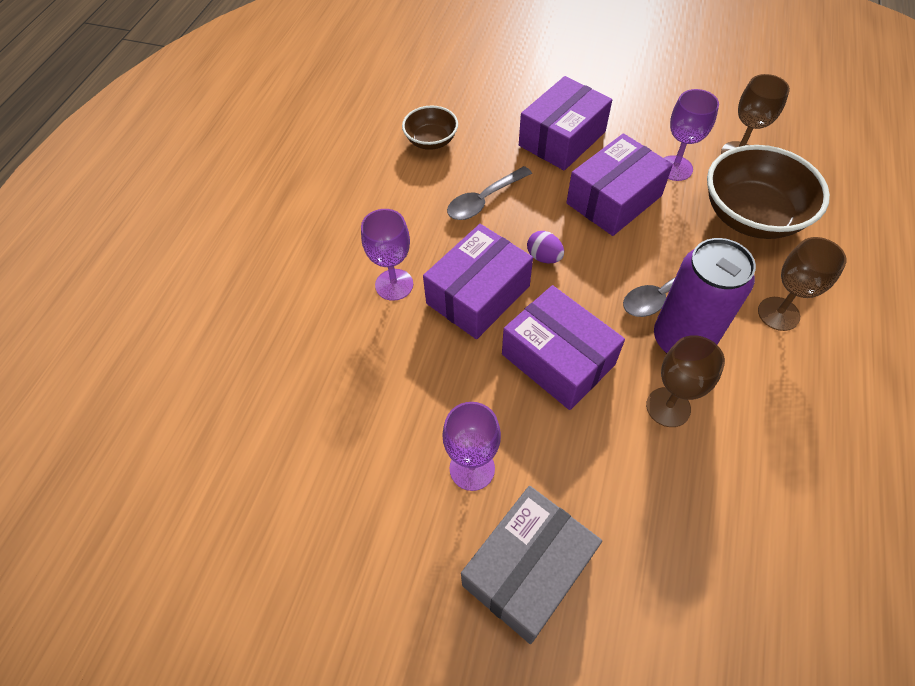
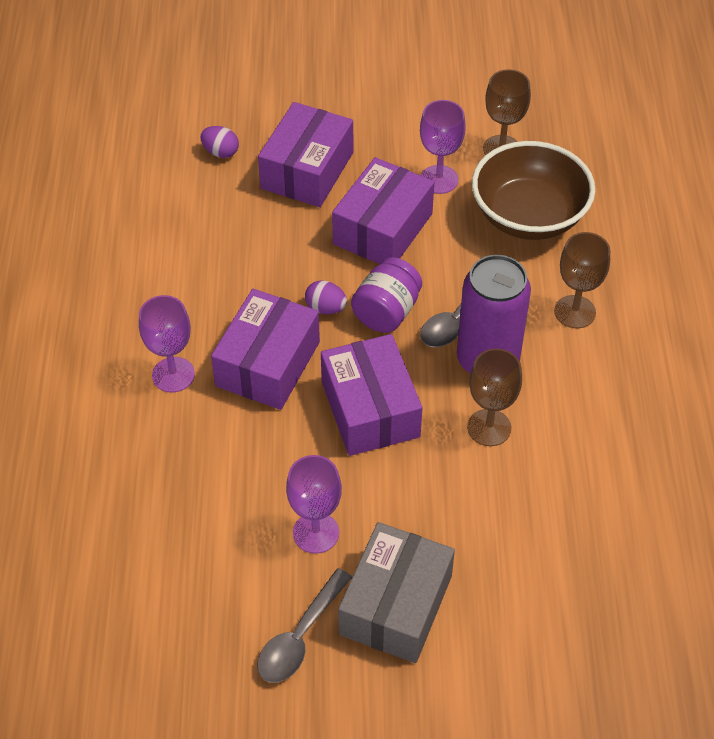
camera: 20 degrees left, 5 degrees down
(431, 141) = (158, 203): brown bowl -> none
(484, 200) = (241, 260): grey spoon -> grey spoon (300, 636)
(495, 111) = (220, 152): none -> purple egg
(558, 359) = (370, 409): purple box -> purple box turned 45 degrees clockwise
(597, 273) = (386, 312): none -> purple jar

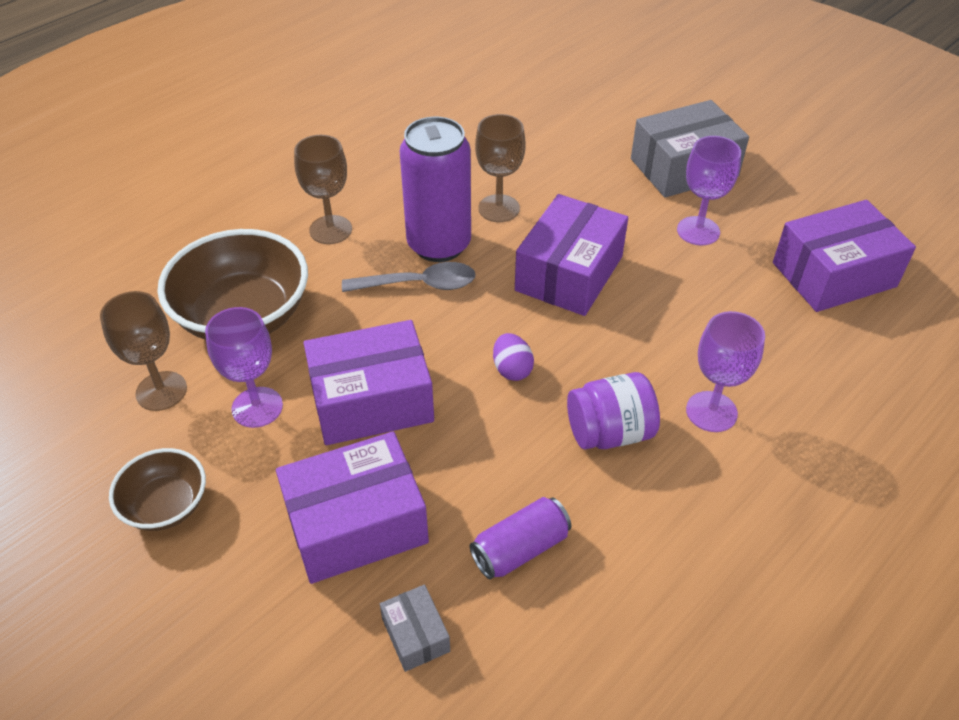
camera: 135 degrees left, 5 degrees down
(210, 219) = (520, 549): none -> purple can
(220, 152) = (415, 635): purple egg -> grey box
(267, 364) = (615, 361): purple box -> purple box (834, 275)
(300, 636) = (766, 190): grey spoon -> none
(386, 312) = (465, 329): purple jar -> purple jar (609, 432)
(410, 112) = (166, 505): none -> brown bowl

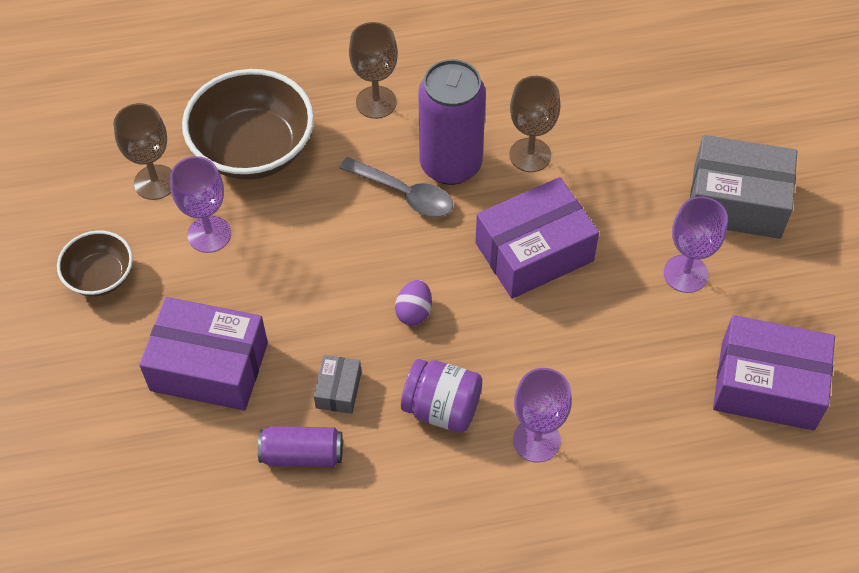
camera: 35 degrees right, 10 degrees up
(372, 401) = (291, 277): purple box -> none
(415, 635) = (188, 468): grey box -> grey box (338, 390)

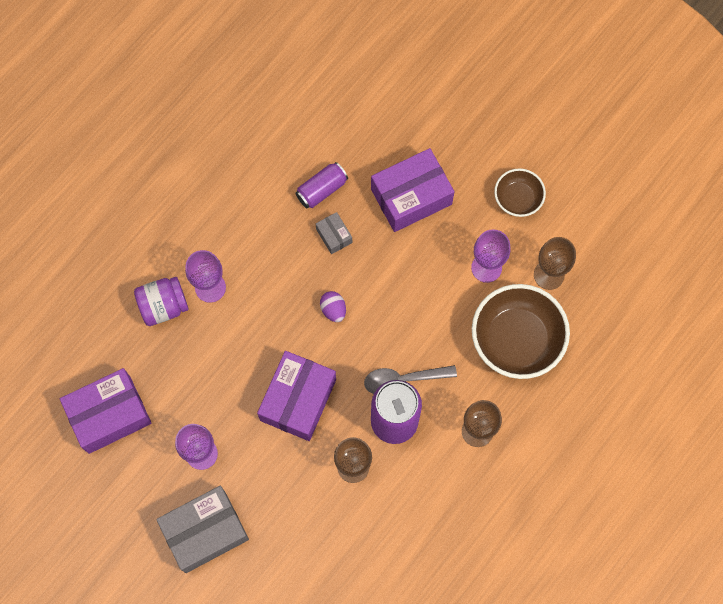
camera: 140 degrees right, 15 degrees up
(442, 408) = (272, 267): purple jar -> purple jar (163, 306)

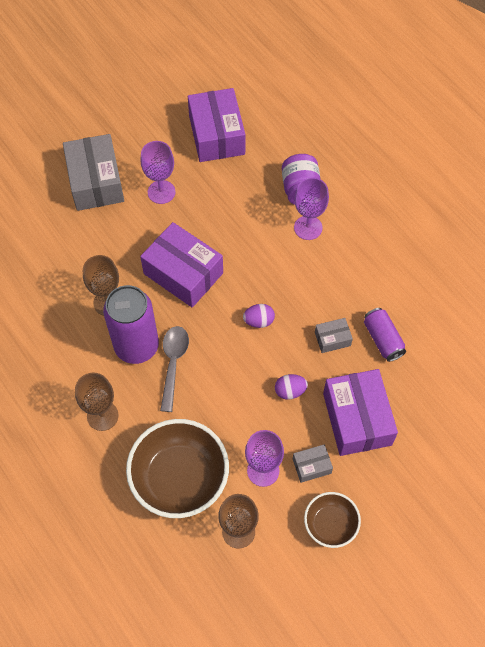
camera: 105 degrees right, 10 degrees down
(400, 262) = (290, 391): none -> purple egg
(469, 226) = (311, 466): none -> grey box

